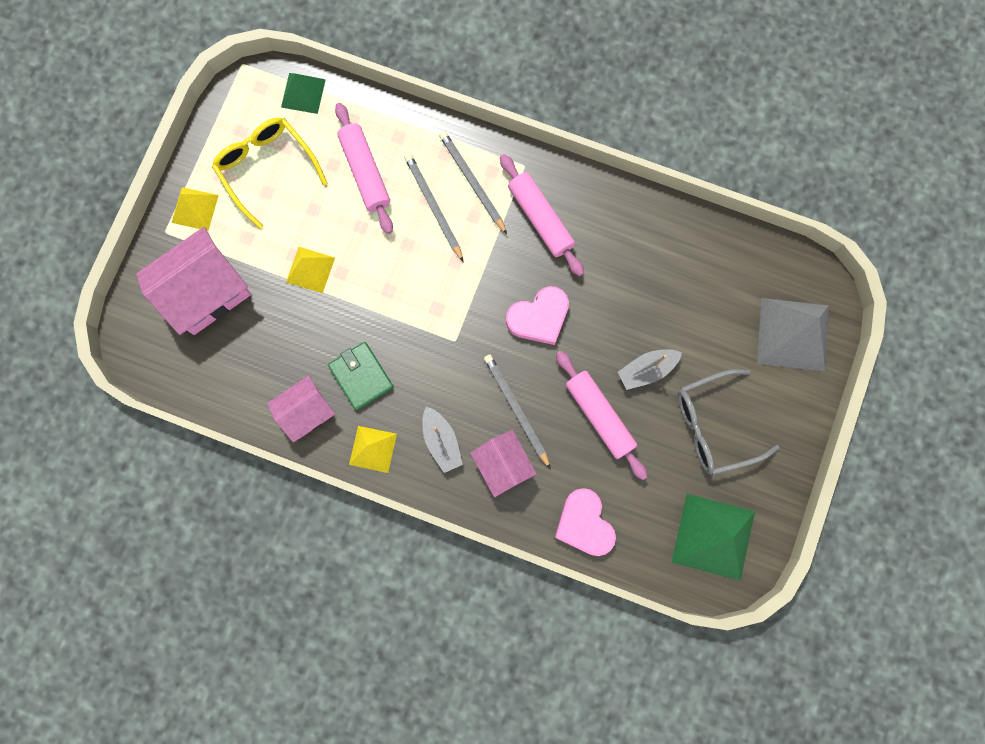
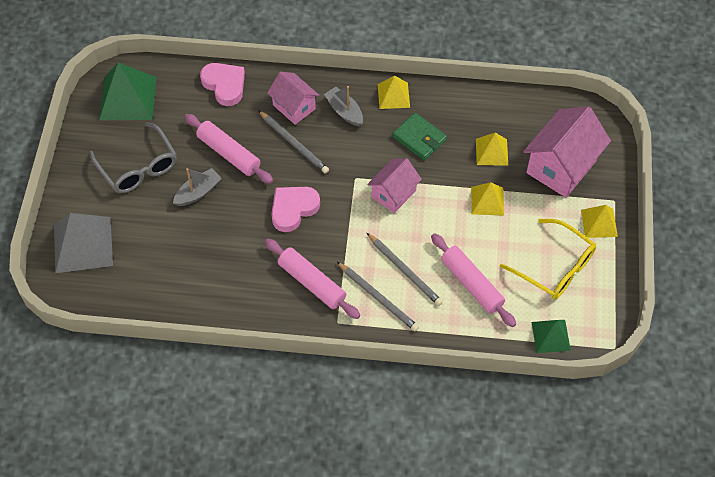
camera: 165 degrees right, 20 degrees down
(280, 334) = (492, 152): none -> yellow pyramid
(307, 412) = (451, 107): pink house -> pink house (393, 194)
(714, 425) = (138, 167): grey glasses -> grey glasses turned 90 degrees clockwise

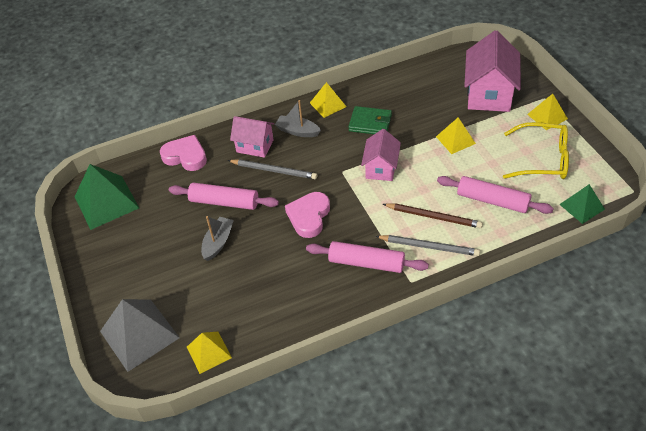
camera: 25 degrees left, 10 degrees down
(138, 167) = (150, 248): grey glasses -> none
(404, 271) = (433, 217): grey pencil -> brown pencil
(492, 152) = (431, 107): yellow pyramid -> yellow pyramid (209, 352)

